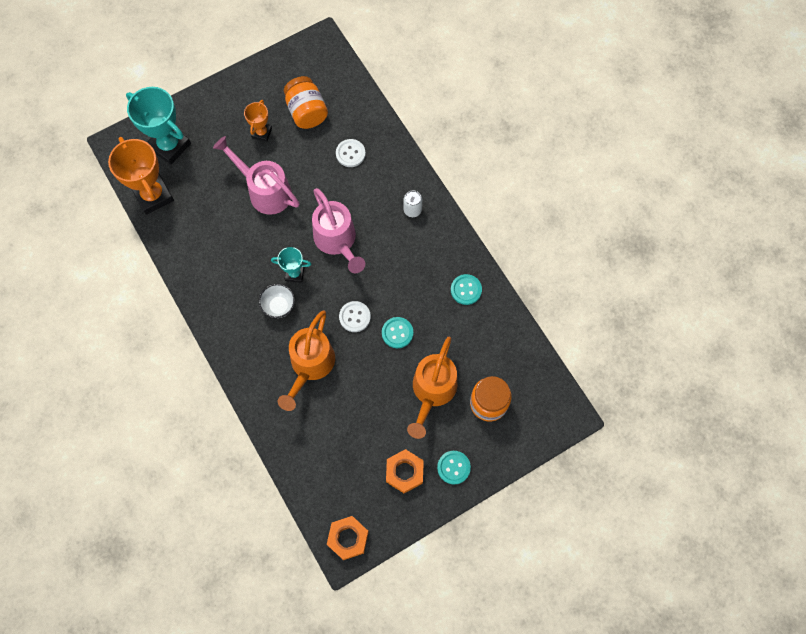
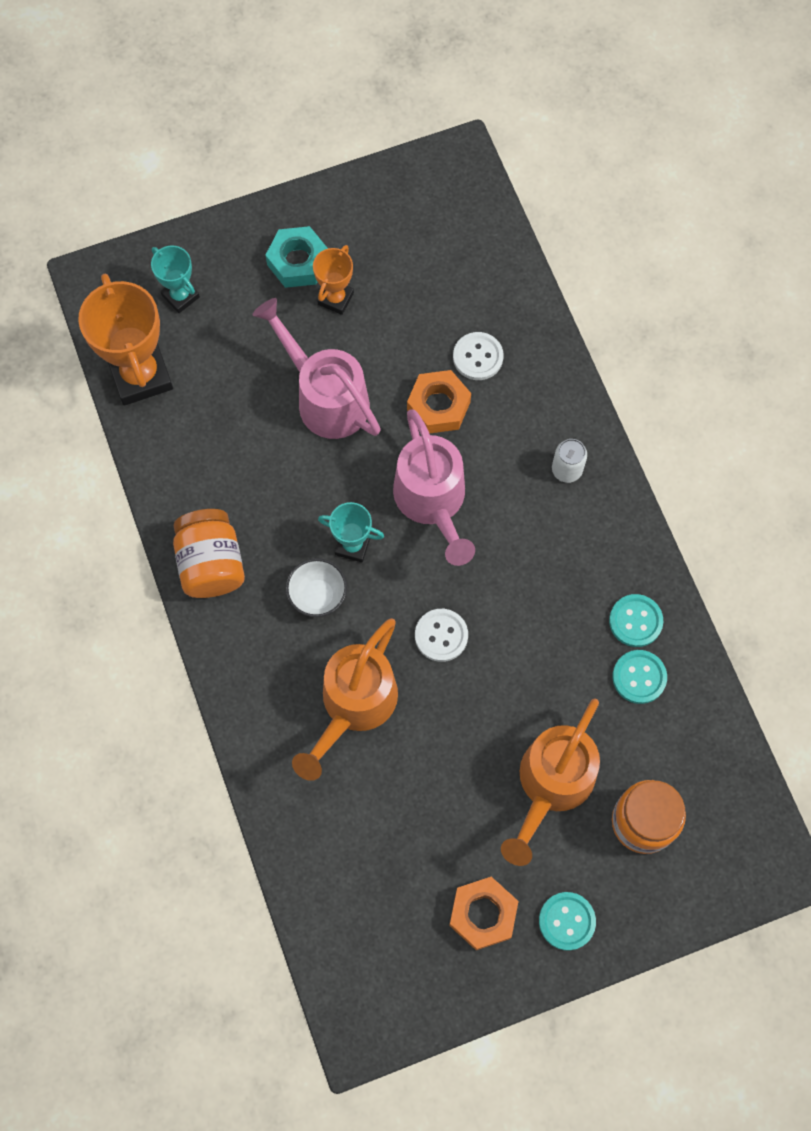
camera: 10 degrees right, 0 degrees up
(169, 146) = (180, 296): turquoise trophy -> turquoise trophy, size x0.54
(236, 115) = (298, 262): none -> turquoise nut
(307, 112) = (416, 274): orange jar -> orange jar (211, 564)
(348, 538) = (370, 1010): orange nut -> orange nut (438, 406)
(397, 333) = (508, 675): turquoise button -> turquoise button (639, 677)

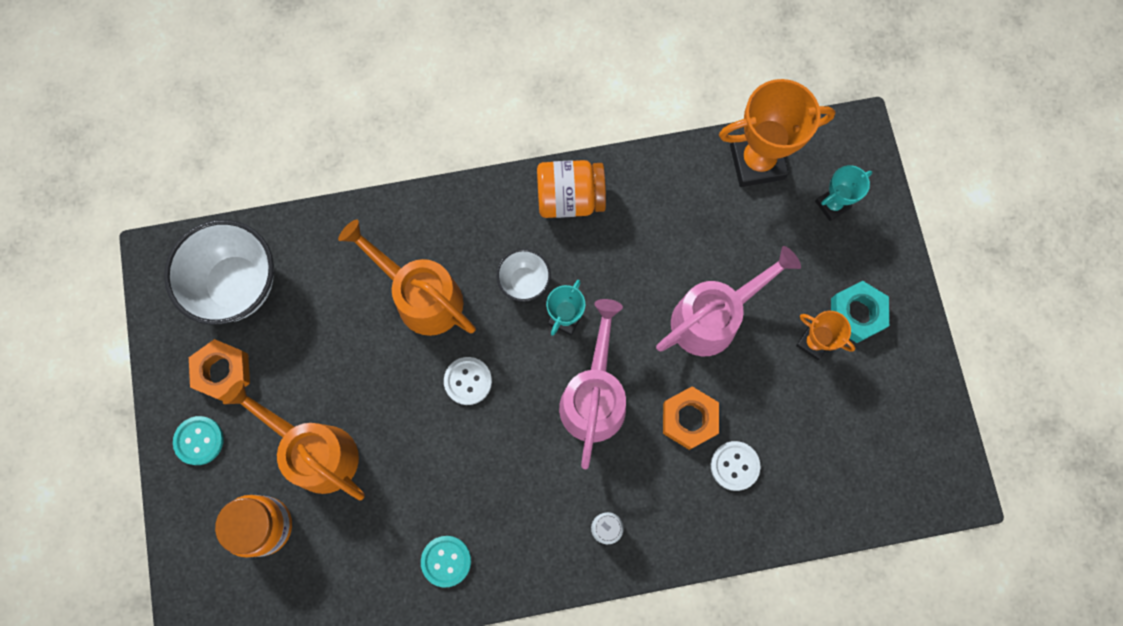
camera: 100 degrees right, 5 degrees up
(376, 924) = (237, 285): none -> white bowl
(432, 502) = (594, 396): pink watering can -> pink watering can turned 105 degrees clockwise
(639, 677) = (393, 552): turquoise button -> none

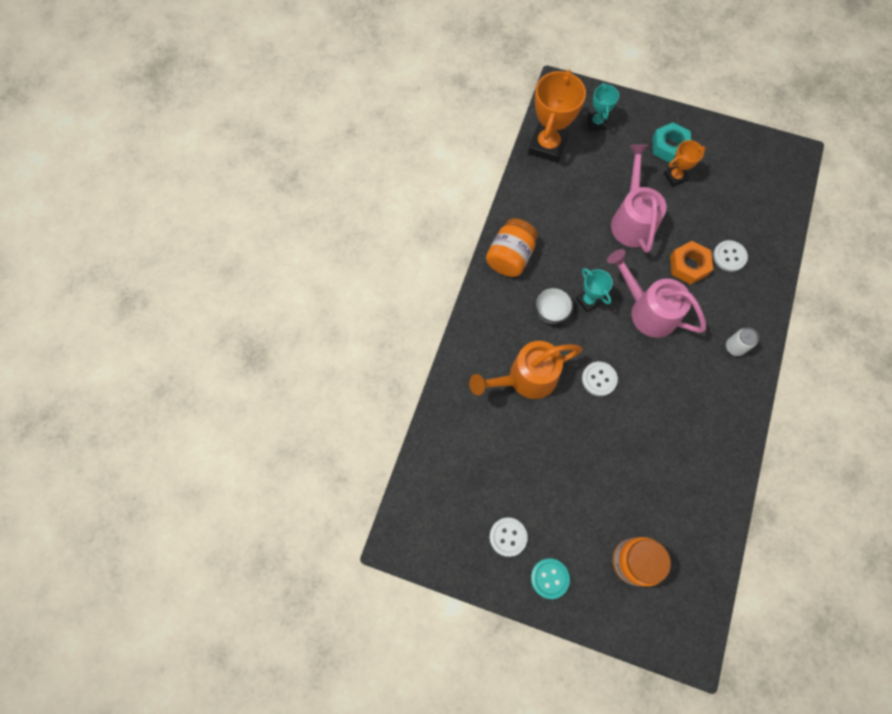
camera: 60 degrees left, 5 degrees down
(223, 372) = (508, 537): orange nut -> white button
(237, 285) = (449, 495): white bowl -> none
(315, 451) = (597, 500): orange watering can -> none
(446, 561) = (712, 453): turquoise button -> none

